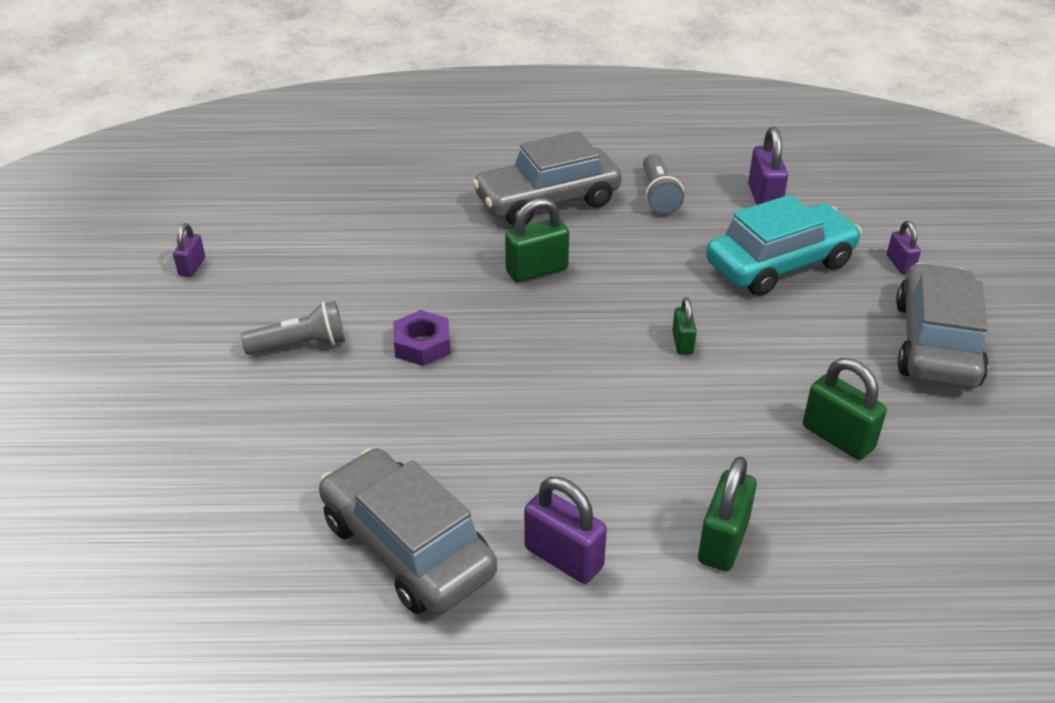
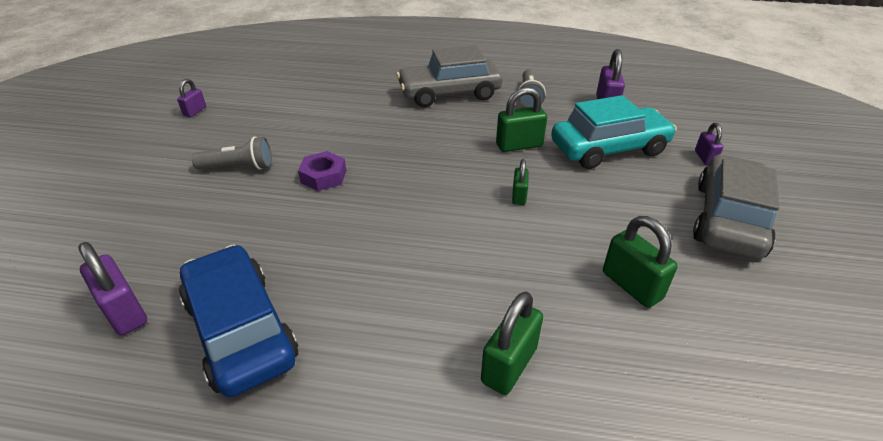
camera: 10 degrees right, 0 degrees up
(407, 547) = (240, 330): grey car -> blue car
(537, 270) = (426, 136): green padlock -> green padlock (519, 145)
(563, 557) = (364, 359): purple padlock -> purple padlock (124, 312)

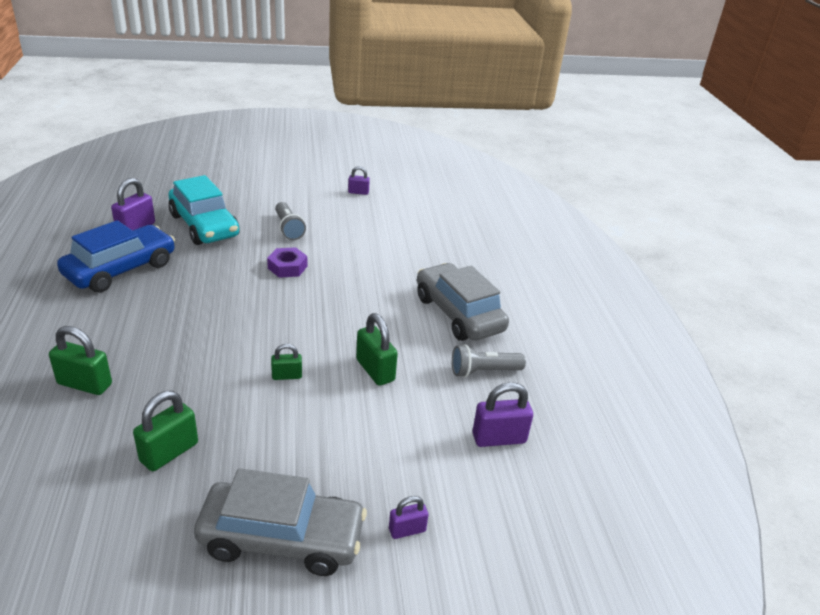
camera: 70 degrees right, 5 degrees down
(608, 149) = (394, 439): turquoise car -> turquoise car (204, 225)

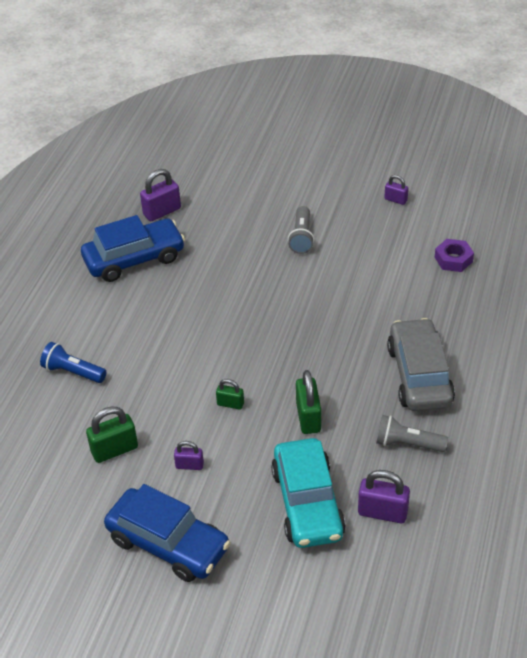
camera: 30 degrees right, 10 degrees up
(85, 384) = (73, 372): green padlock -> blue flashlight
(204, 225) = (224, 219): turquoise car -> turquoise car (307, 503)
(282, 538) = (168, 543): grey car -> blue car
(287, 267) = (280, 285): purple nut -> purple nut (453, 259)
(407, 530) = (263, 566): purple padlock -> purple padlock (189, 465)

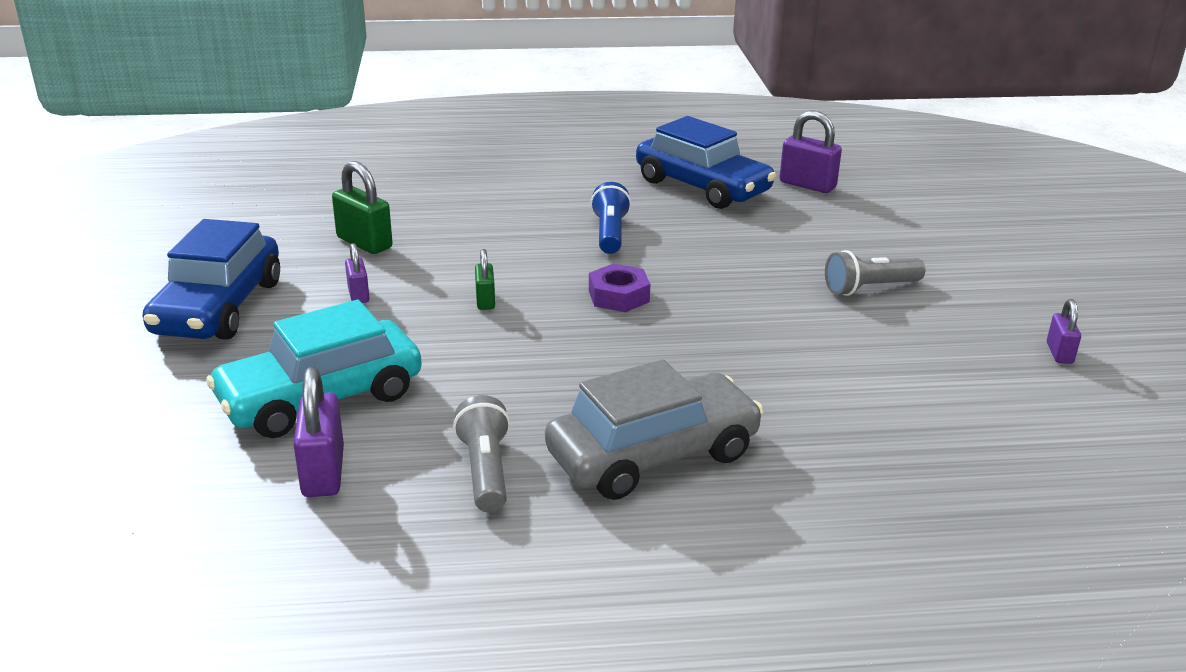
camera: 65 degrees right, 15 degrees down
(73, 372) = (479, 194): blue flashlight -> blue flashlight (610, 233)
(308, 417) = (493, 366): green padlock -> none
(453, 259) = (979, 441): purple nut -> purple nut (618, 296)

